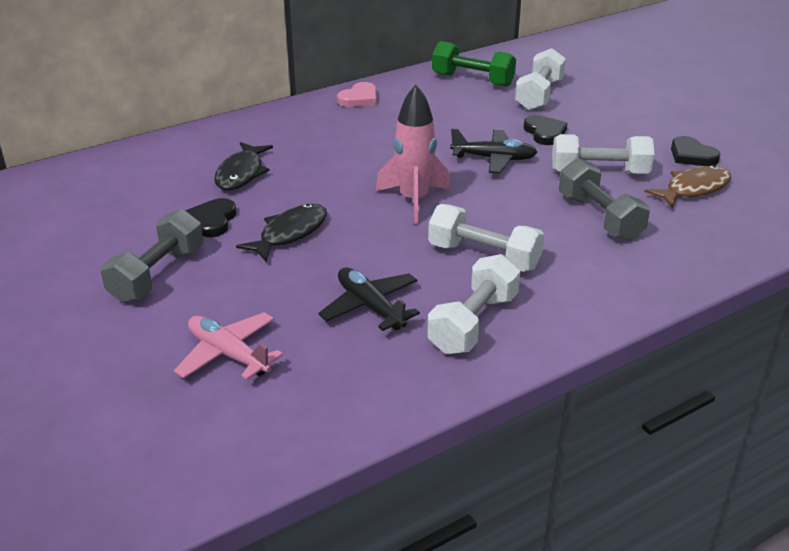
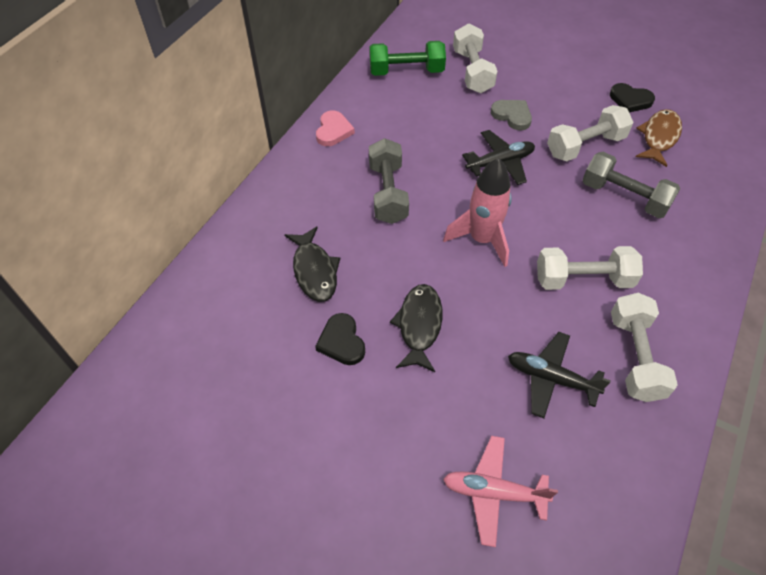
camera: 30 degrees left, 20 degrees up
(157, 274) = (354, 432): grey dumbbell -> grey dumbbell (388, 193)
(545, 133) = (512, 116): black heart -> grey heart

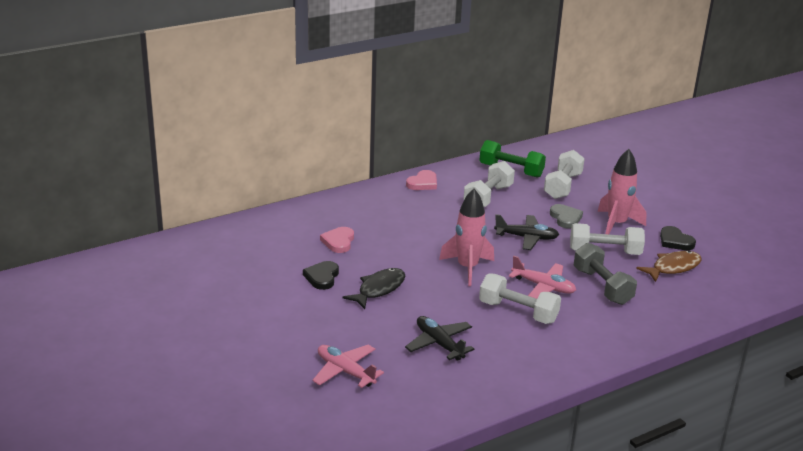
camera: 30 degrees right, 25 degrees down
(314, 271) = (338, 242): black fish -> pink heart
(388, 193) = (427, 224): grey dumbbell -> none
(563, 102) = (616, 224): none -> pink rocket
(574, 227) = (543, 287): none -> pink plane
(634, 357) = (510, 358): white dumbbell -> white dumbbell (488, 197)

